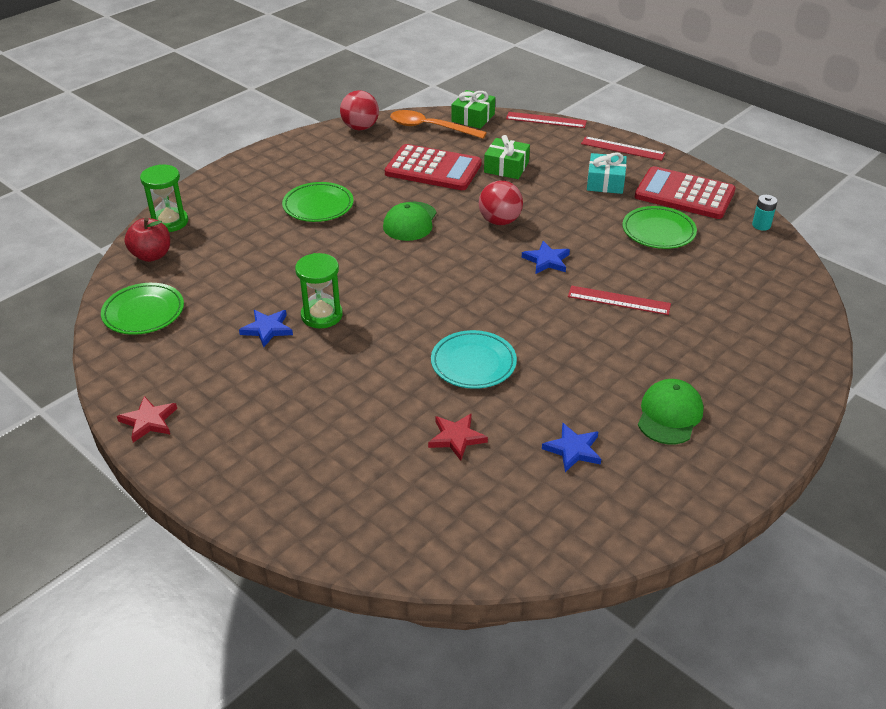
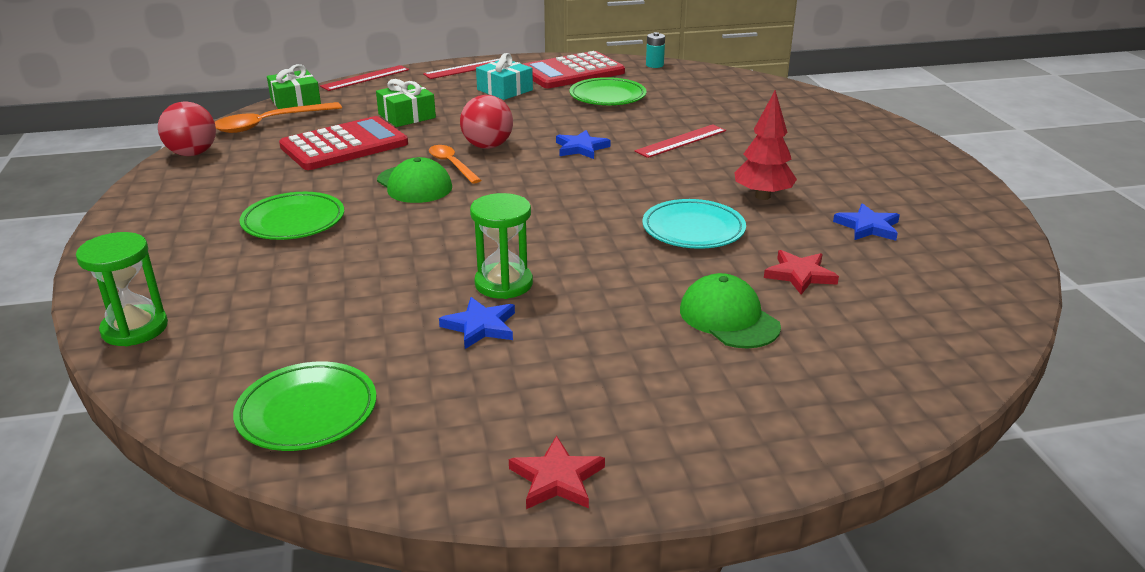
camera: 55 degrees left, 10 degrees down
(151, 255) = (186, 366): red apple -> none
(454, 221) = (452, 165): none -> orange spoon
(566, 377) = (762, 196): none -> red tree
(669, 415) = (857, 174): green cap -> green cap (729, 318)

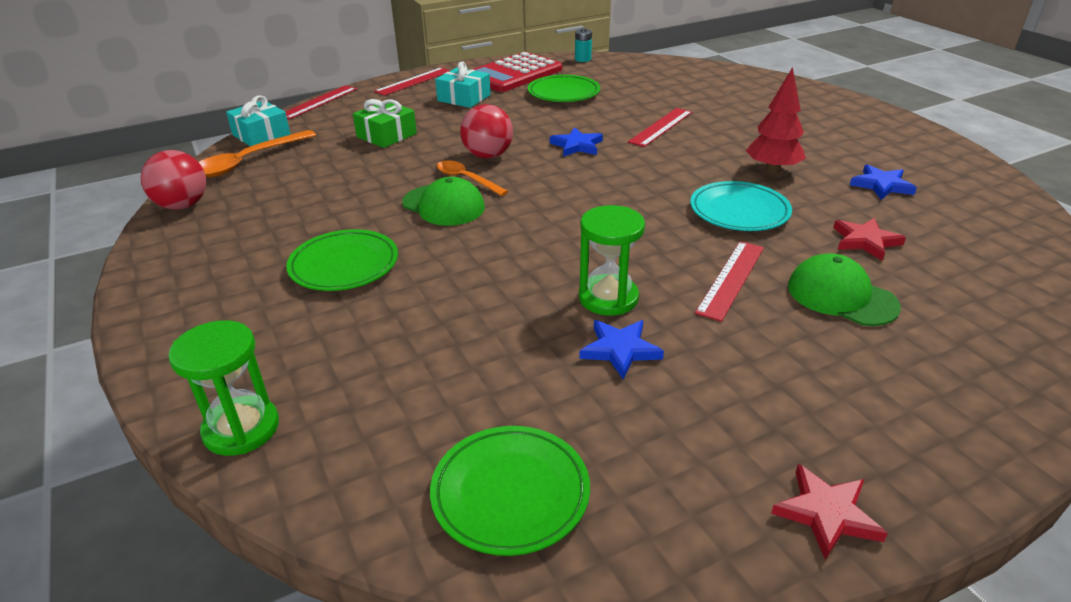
camera: 15 degrees left, 5 degrees up
(295, 102) = (261, 135): green gift -> turquoise gift
(344, 145) = (343, 174): red calculator -> none
(633, 286) = (731, 279): none -> red ruler

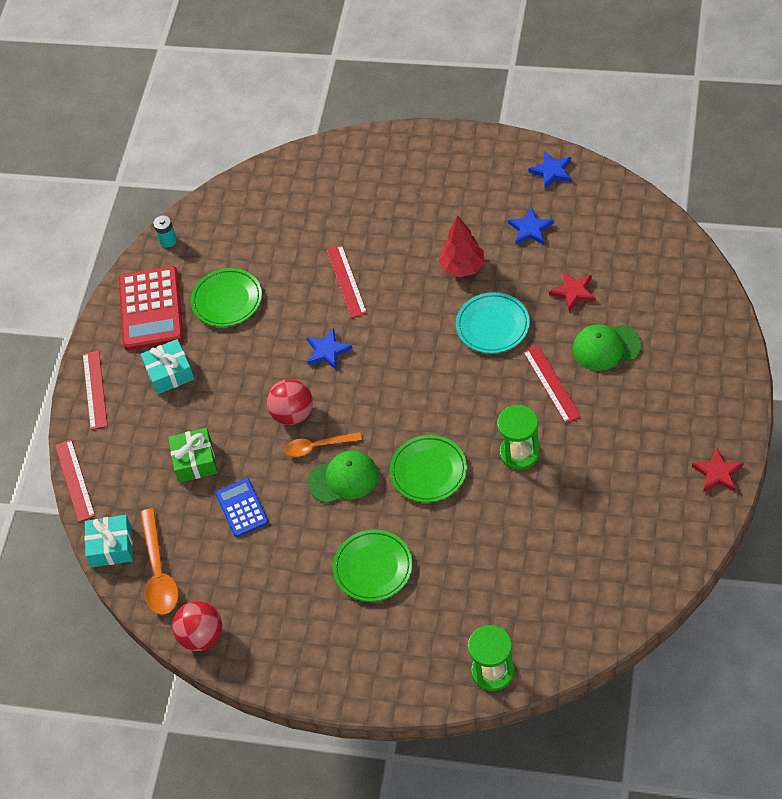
camera: 45 degrees left, 20 degrees up
(356, 171) = (242, 508): none -> blue calculator
(510, 493) = (621, 579): green plate -> green plate (428, 471)
(620, 350) = (565, 477): blue star -> blue star (552, 171)

